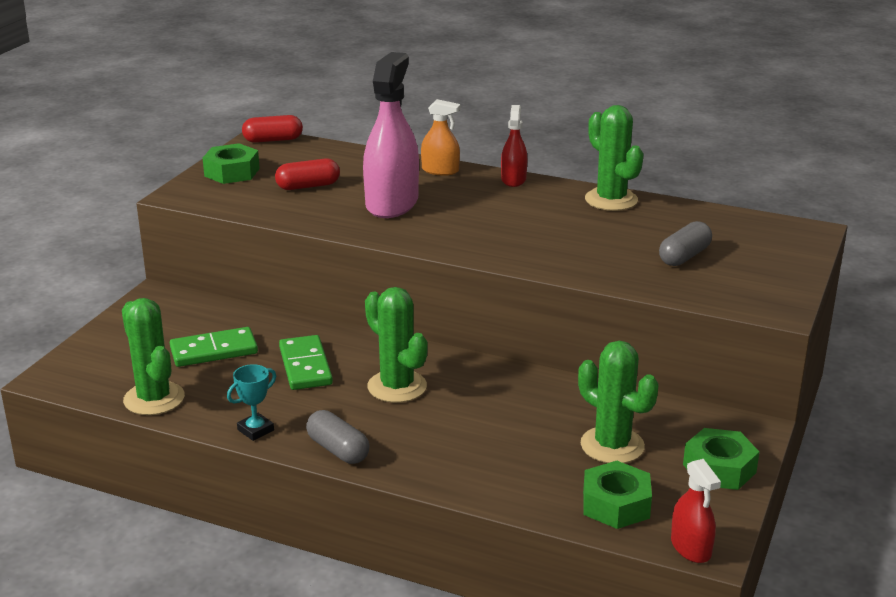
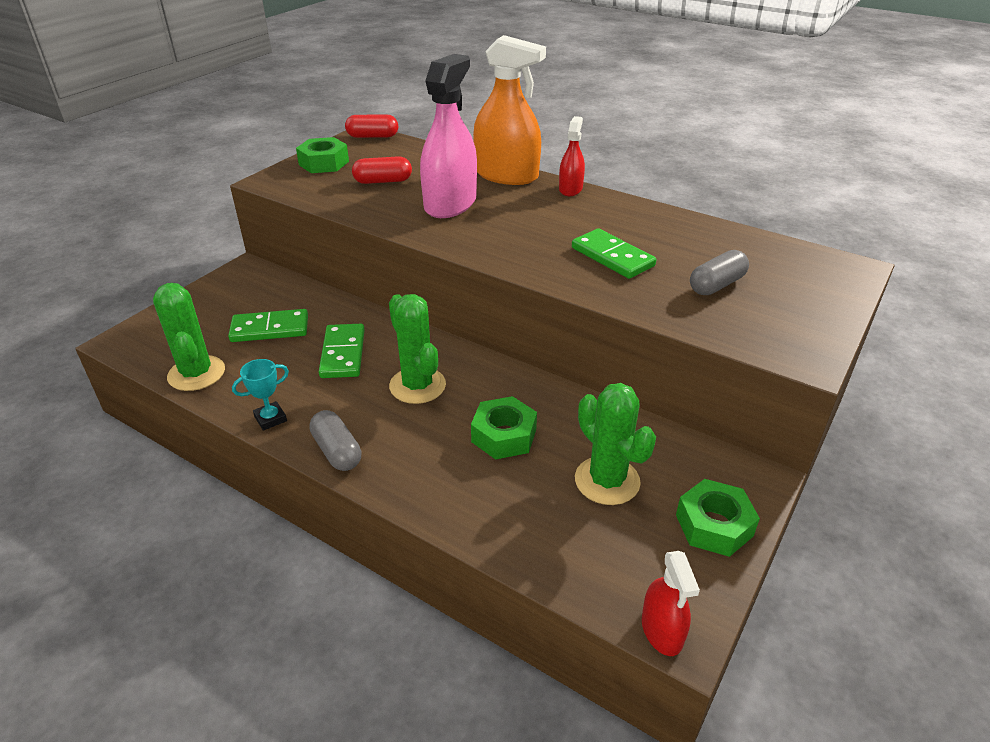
camera: 10 degrees right, 10 degrees up
(440, 170) = (506, 175): orange spray bottle -> orange spray bottle, size x1.93
(577, 240) = (612, 257): none -> green domino
(611, 200) = (657, 217): green cactus -> none
(616, 504) = (593, 558): green nut -> green nut (504, 435)

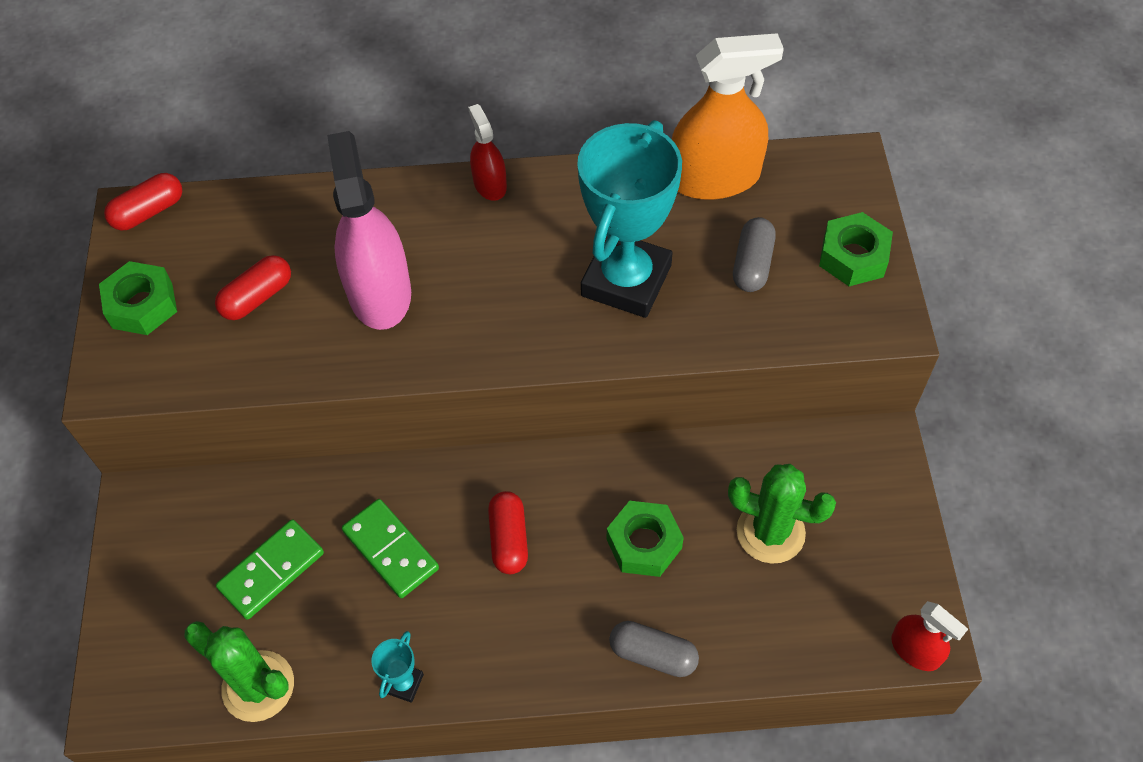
camera: 35 degrees left, 20 degrees up
(337, 451) = (509, 672): grey capsule -> grey capsule (653, 654)
(417, 385) = (509, 539): green cactus -> red capsule
(506, 175) = (395, 199): orange spray bottle -> orange spray bottle (714, 178)
(612, 257) = (626, 280): green domino -> turquoise trophy
(714, 525) = (884, 519): green nut -> green nut (853, 257)

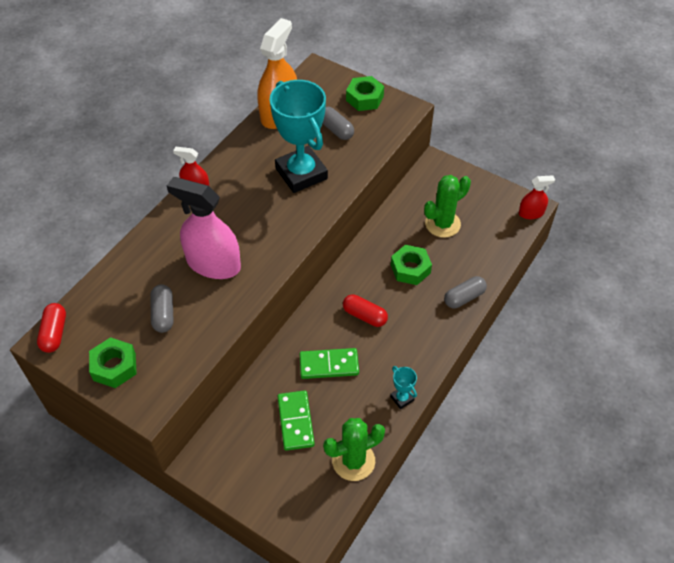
camera: 55 degrees left, 5 degrees down
(257, 297) = (163, 314): red capsule -> grey capsule

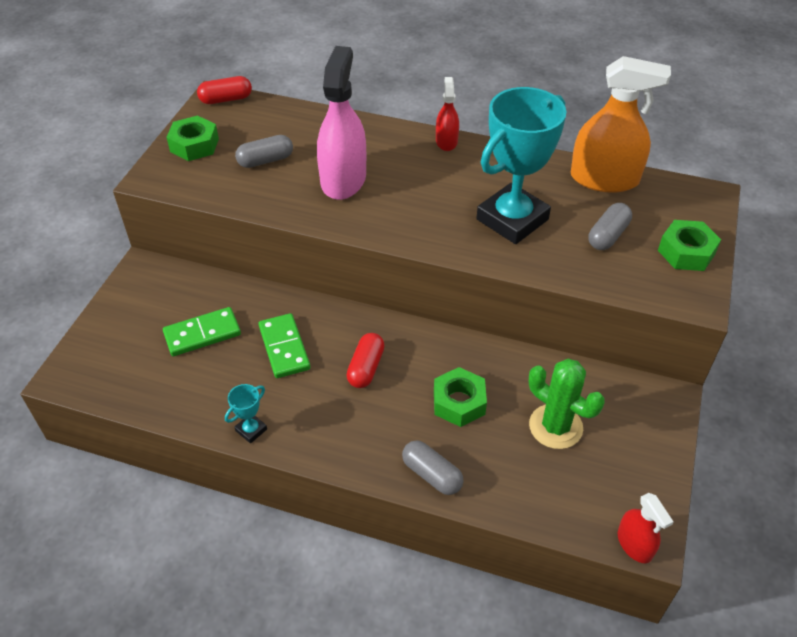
camera: 75 degrees right, 5 degrees down
(353, 461) = (158, 397): green cactus -> none

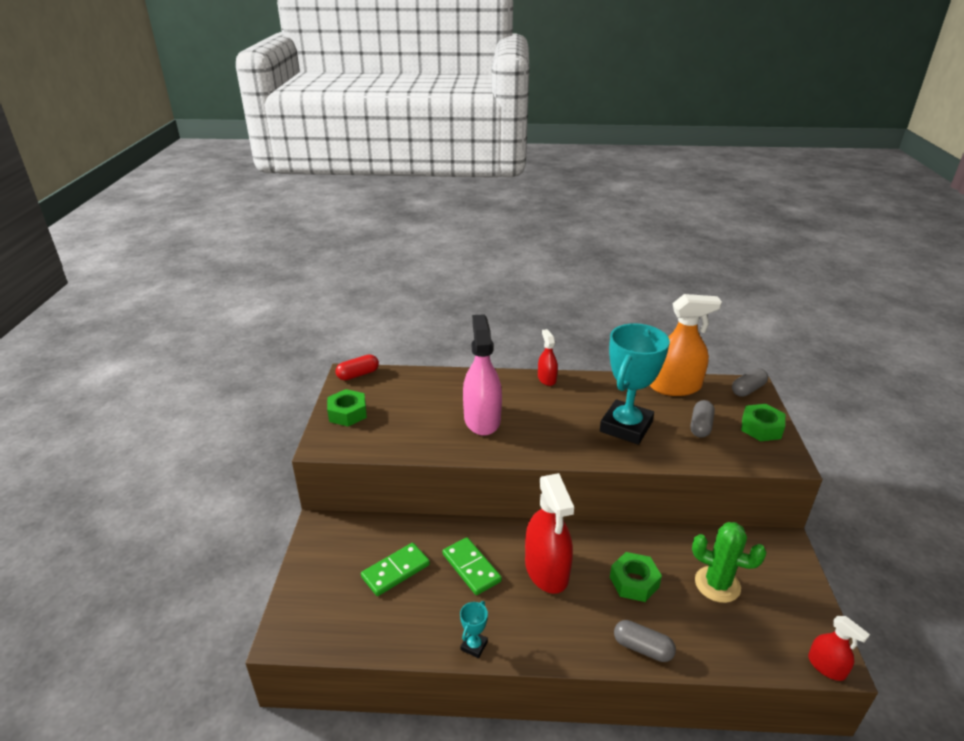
camera: 15 degrees left, 15 degrees down
(265, 160) = (412, 415): grey capsule -> grey capsule (748, 389)
(366, 368) = (546, 570): red capsule -> red spray bottle

